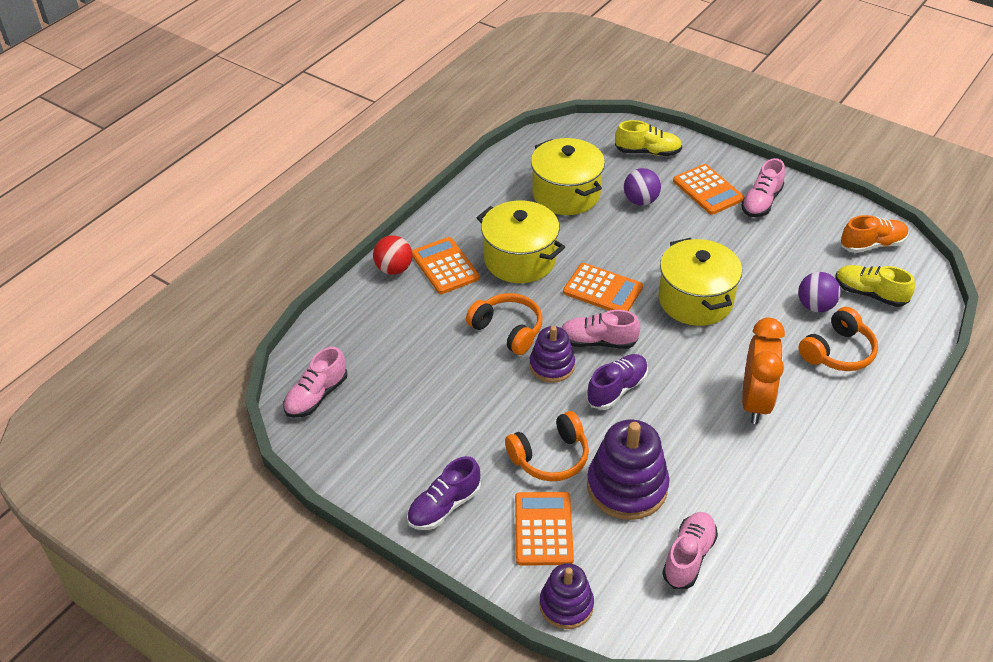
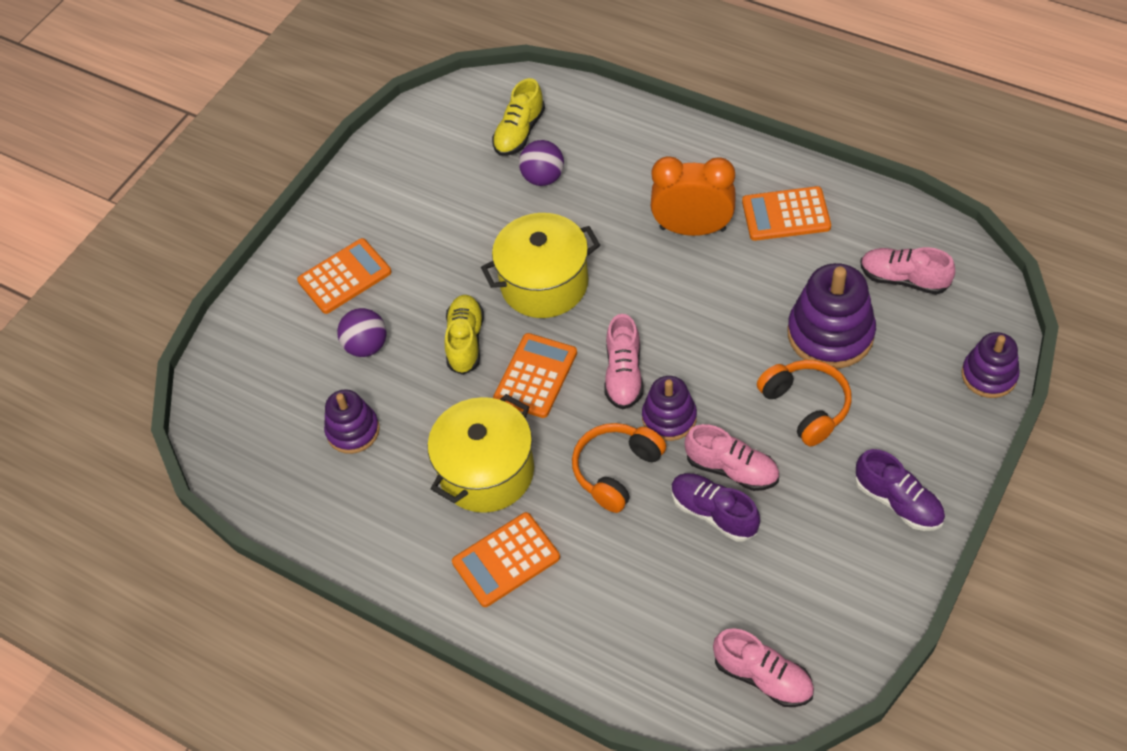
camera: 90 degrees left, 10 degrees up
(394, 269) = (516, 624): red ball -> none
(543, 529) = (903, 404): orange calculator -> orange calculator (786, 215)
(566, 194) = (353, 431): yellow pot -> purple stacking toy
(617, 389) = (695, 351): purple shoe -> purple shoe (713, 513)
(648, 152) = (264, 343): yellow shoe -> yellow shoe (465, 341)
(761, 202) = (367, 224): pink shoe -> pink shoe (732, 469)
(838, 352) = (610, 161): orange headphones -> none
(872, 245) = (440, 127): orange shoe -> none

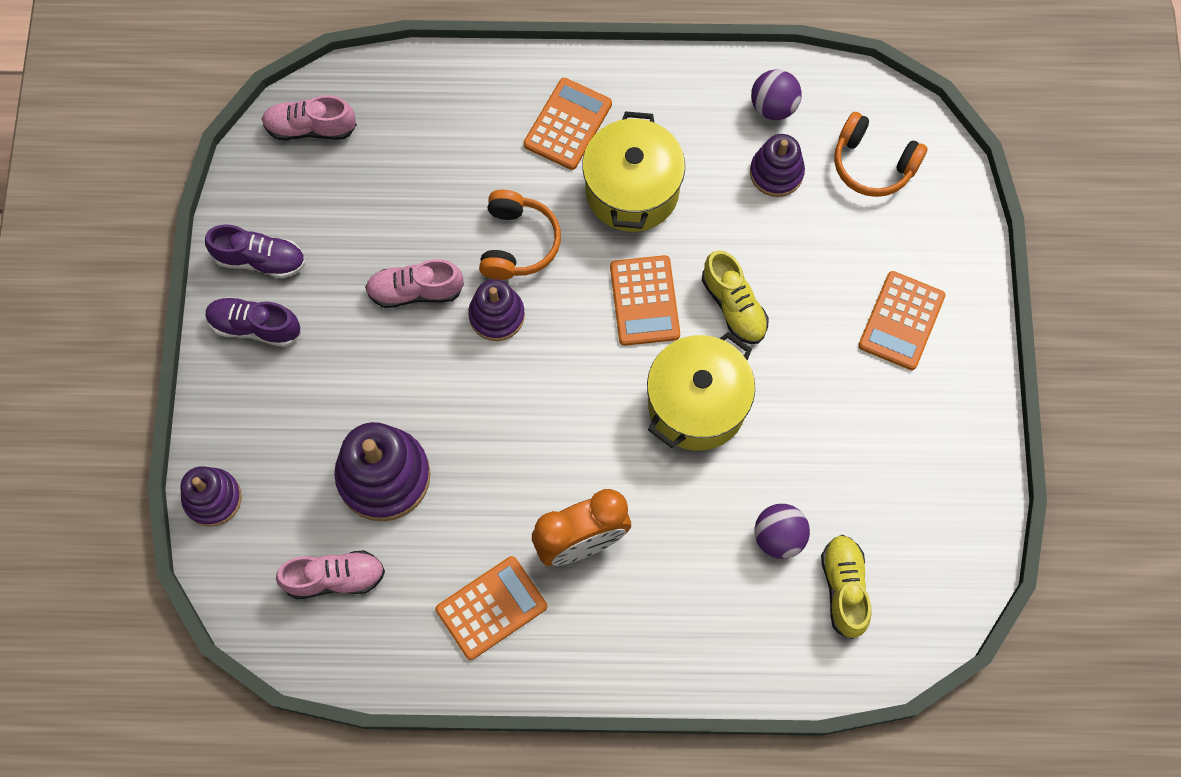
camera: 145 degrees right, 15 degrees up
(366, 346) = (824, 258): purple ball -> purple ball (773, 107)
(624, 374) = (562, 340): pink shoe -> none
(713, 513) = (413, 243): purple shoe -> purple shoe (260, 260)
(806, 406) = (375, 385): orange headphones -> orange headphones (873, 164)

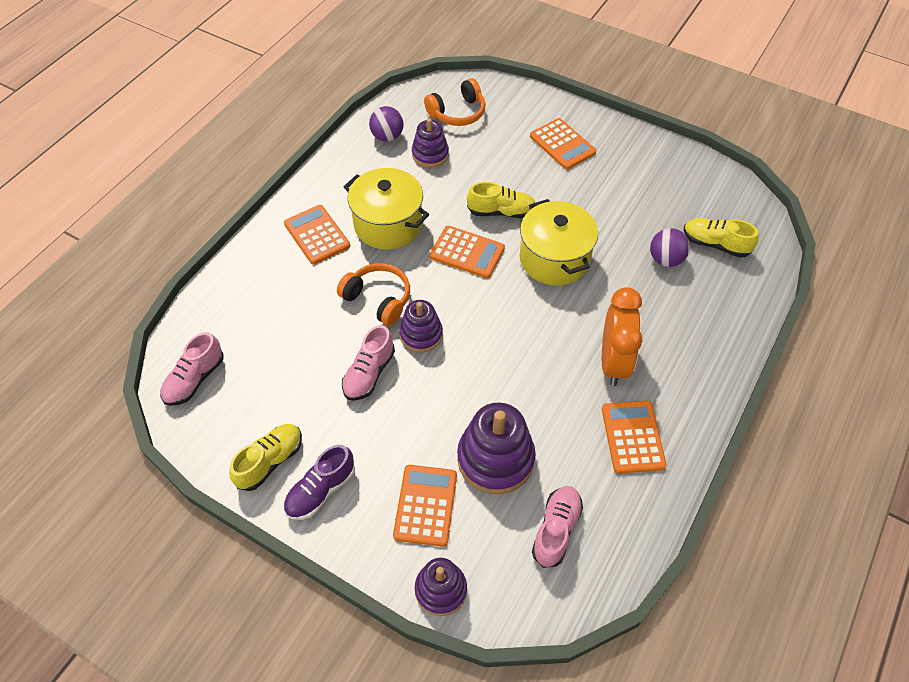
camera: 60 degrees left, 15 degrees down
(260, 260) = (270, 461): purple shoe -> yellow shoe
(293, 435) = (425, 505): none -> orange calculator

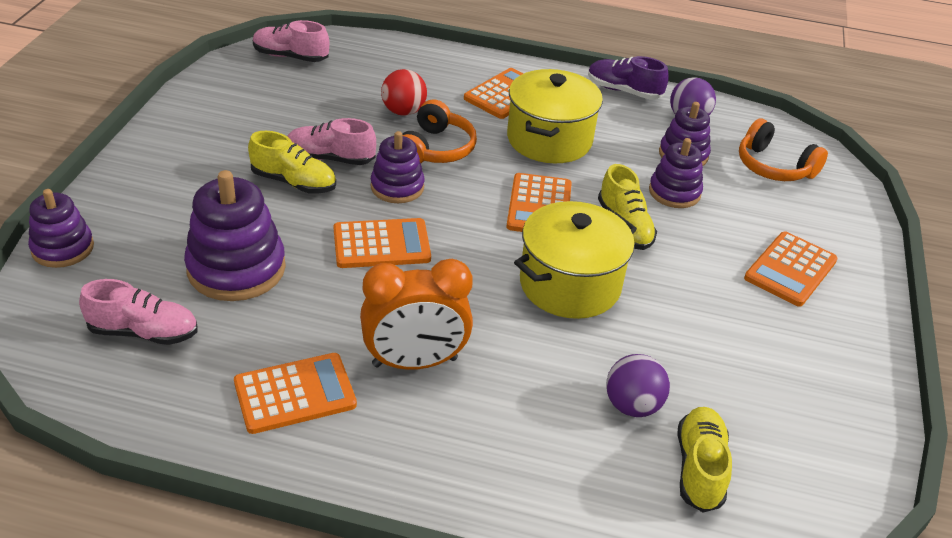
camera: 70 degrees right, 15 degrees down
(270, 461) = (205, 114): yellow shoe -> yellow shoe (294, 182)
(317, 309) = (403, 111): none -> red ball
(321, 490) = (176, 150): purple shoe -> purple shoe (623, 91)
(425, 505) = (167, 223): orange calculator -> orange calculator (381, 244)
(471, 173) = (674, 192): none -> purple stacking toy

